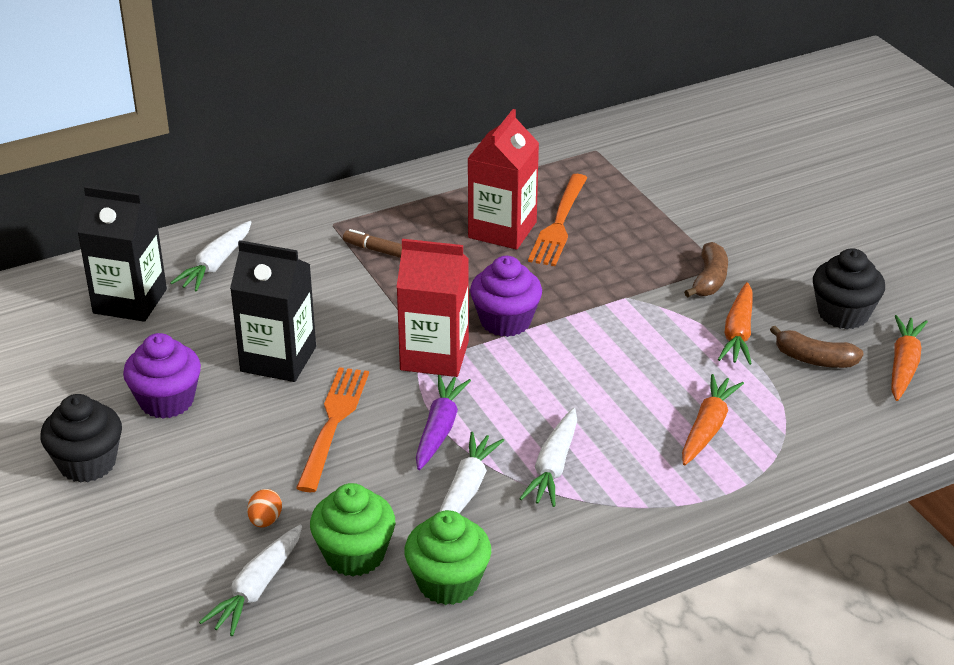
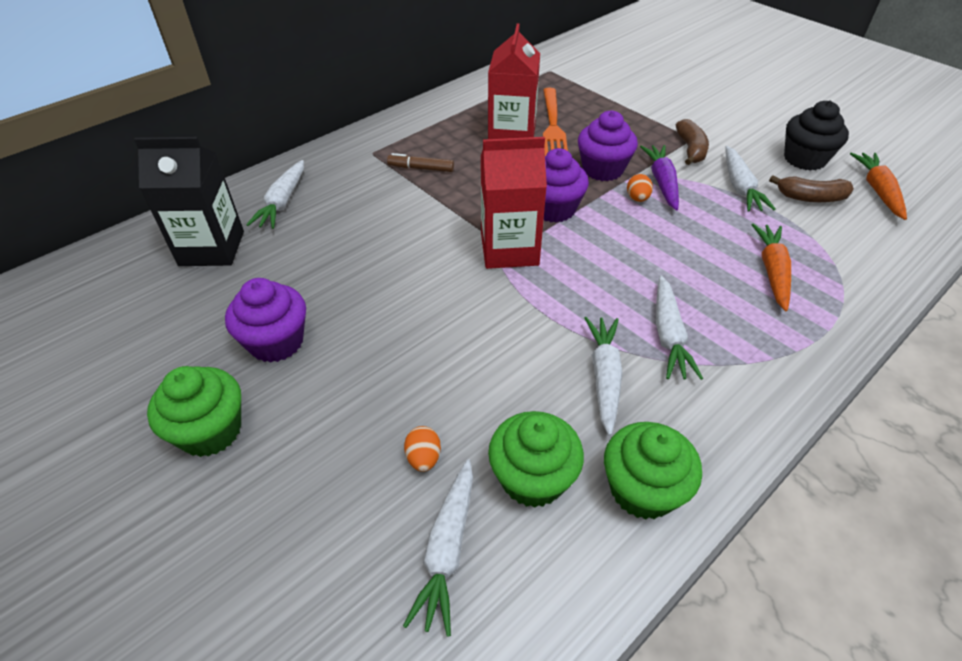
camera: 15 degrees left, 10 degrees up
(87, 463) = (210, 431): black cupcake -> green cupcake
(278, 359) = (371, 278): black carton -> none
(333, 422) = (447, 332): orange fork -> none
(439, 429) = (548, 319): purple carrot -> purple carrot (662, 182)
(588, 286) = (602, 169): none -> purple cupcake
(608, 326) = (637, 198): none -> orange egg
(738, 333) = (740, 187): orange carrot -> white carrot

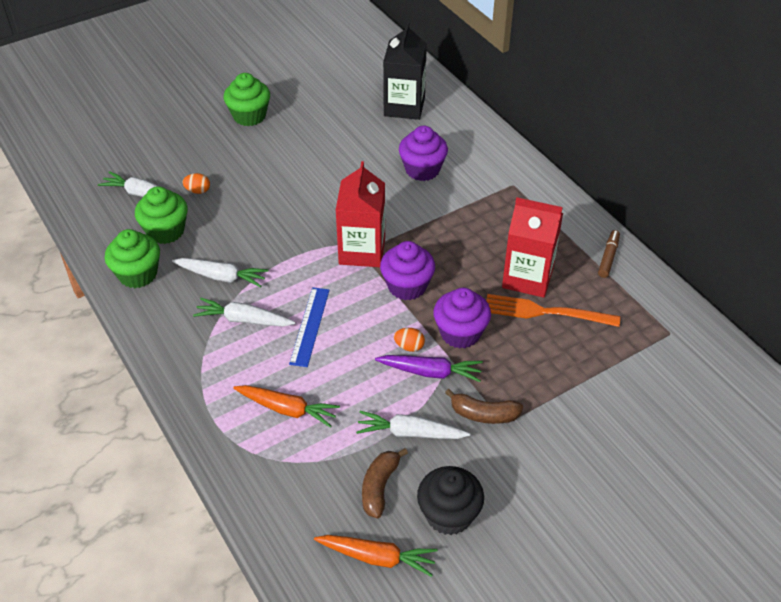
camera: 100 degrees right, 0 degrees up
(276, 342) = (306, 137): purple cupcake -> purple cupcake (422, 169)
(282, 202) = (451, 136): white carrot -> none
(421, 168) = (483, 212): brown marker -> brown marker (608, 257)
(647, 274) = (310, 326): none -> blue ruler

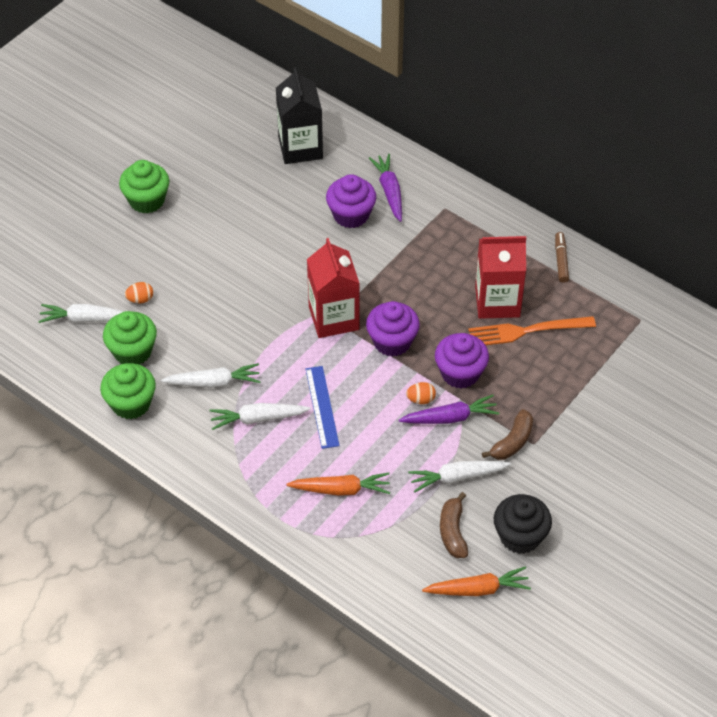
camera: 20 degrees left, 5 degrees up
(467, 159) = (389, 191): none -> purple carrot
(484, 414) = (512, 442): brown banana -> brown banana turned 45 degrees counterclockwise

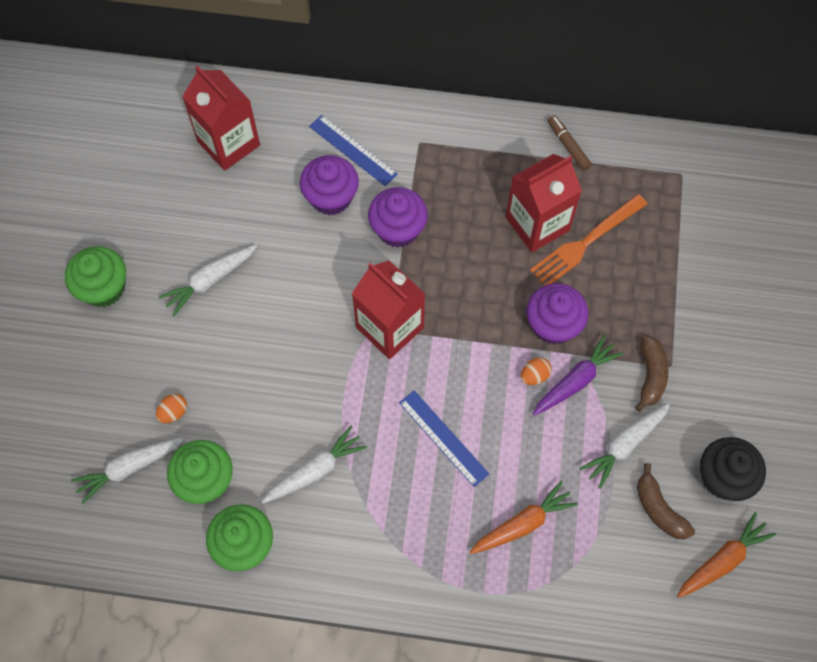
camera: 30 degrees left, 15 degrees up
(258, 419) = (388, 488): white carrot -> white carrot (210, 281)
(300, 148) = (228, 143): black carton -> red carton
(389, 191) = (352, 150): purple carrot -> blue ruler
(392, 341) = (465, 324): purple cupcake -> purple cupcake (398, 229)

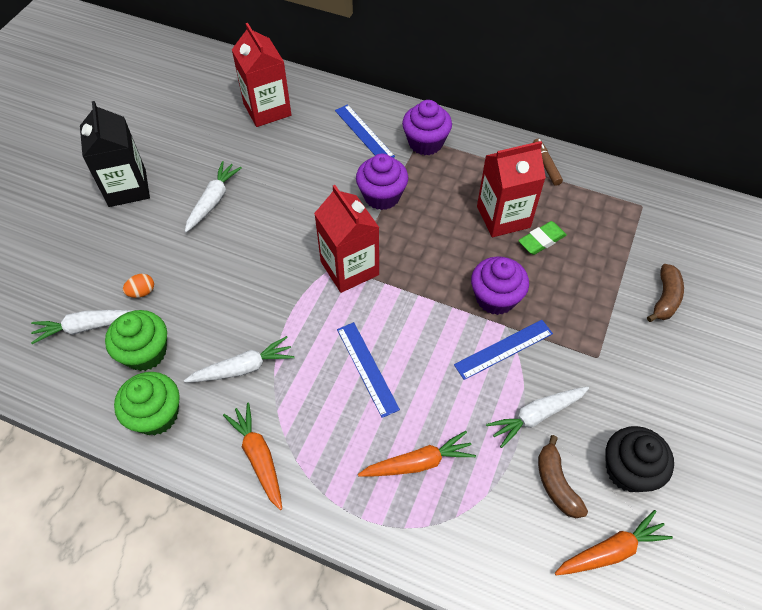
camera: 15 degrees right, 10 degrees down
(104, 288) = (127, 188): green cupcake -> black carton
(210, 281) = (213, 201): white carrot -> white carrot turned 135 degrees clockwise
(331, 197) = (334, 162): purple cupcake -> purple cupcake (425, 143)
(364, 560) = (259, 457): none -> orange carrot
(534, 375) = (466, 336): orange egg -> none
(575, 381) = (503, 349): purple carrot -> blue ruler
(585, 243) = (541, 240): orange fork -> green eraser
(650, 375) = (576, 361): brown banana -> brown banana (665, 298)

